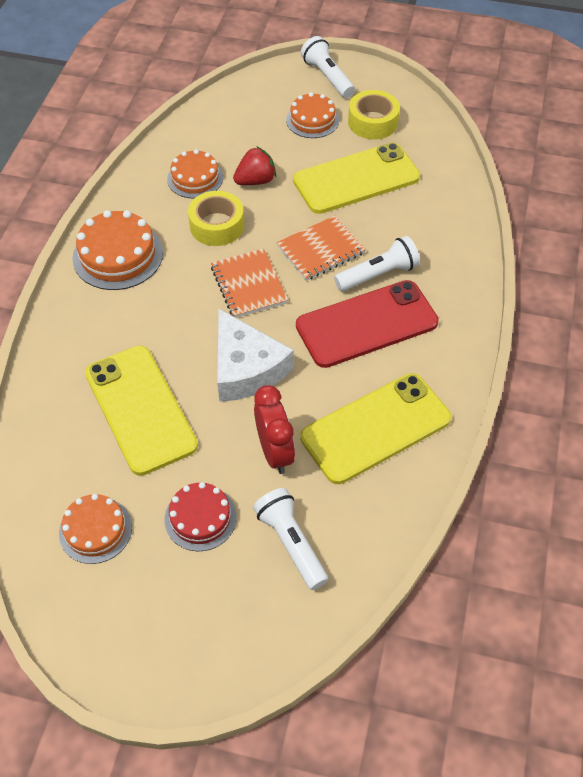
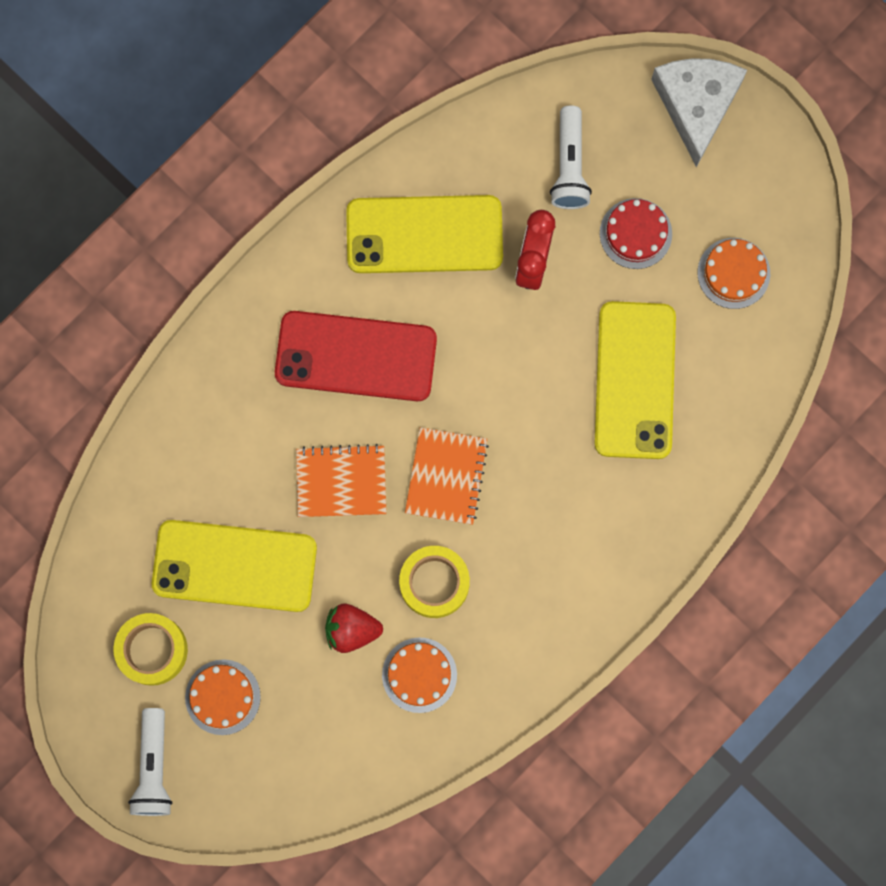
camera: 150 degrees left, 25 degrees up
(118, 255) = (565, 600): orange cake -> none
(246, 368) = (508, 371): white cheese -> white cheese (696, 105)
(378, 275) = (302, 413): white flashlight -> none

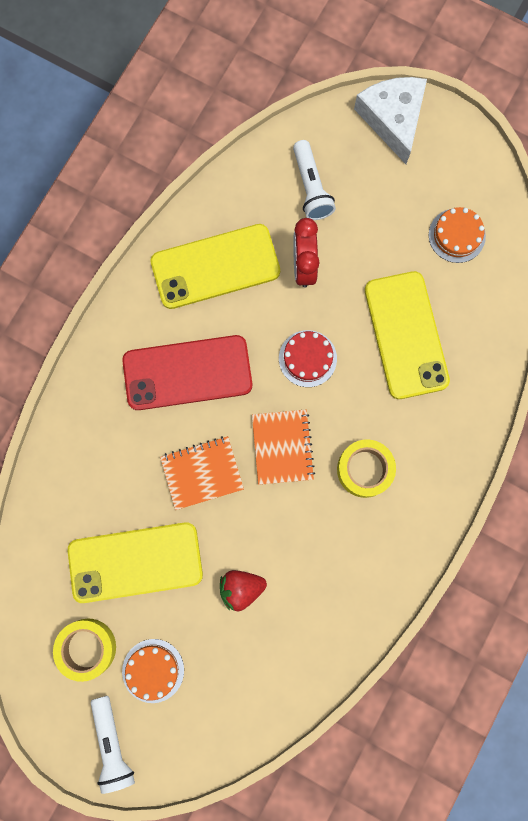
camera: 15 degrees left, 0 degrees up
(419, 675) = (304, 609): orange cake -> none
(434, 583) = (296, 533): yellow tape -> yellow tape (364, 469)
(635, 233) = (375, 225): red cake -> red cake (307, 358)

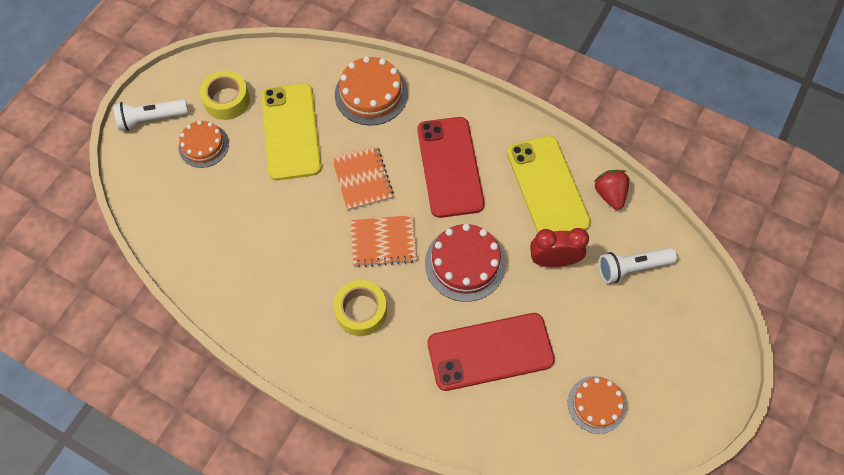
camera: 90 degrees right, 15 degrees down
(84, 466) = (371, 94): none -> orange cake
(241, 588) = (263, 209): red strawberry -> red strawberry (609, 194)
(307, 358) = (465, 263): red cake -> red cake, size x1.51
(393, 119) = (714, 345): white cheese -> none
(406, 335) = (490, 352): yellow phone -> red phone

